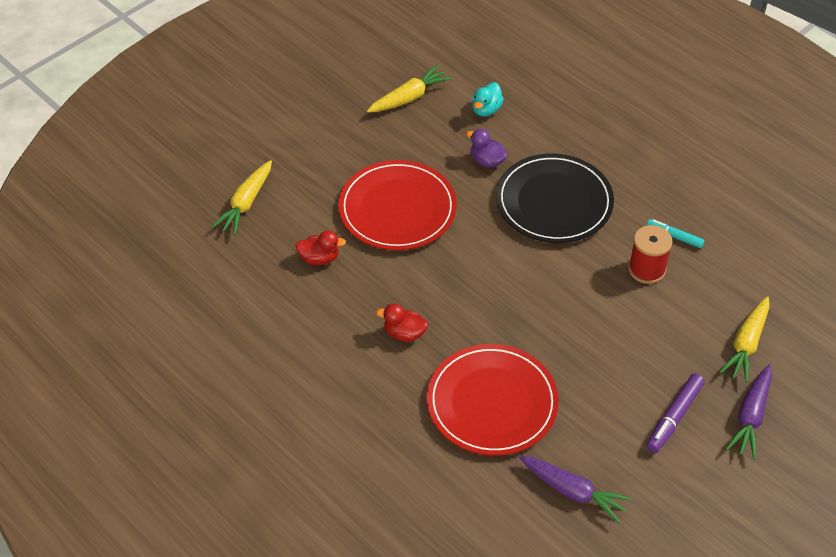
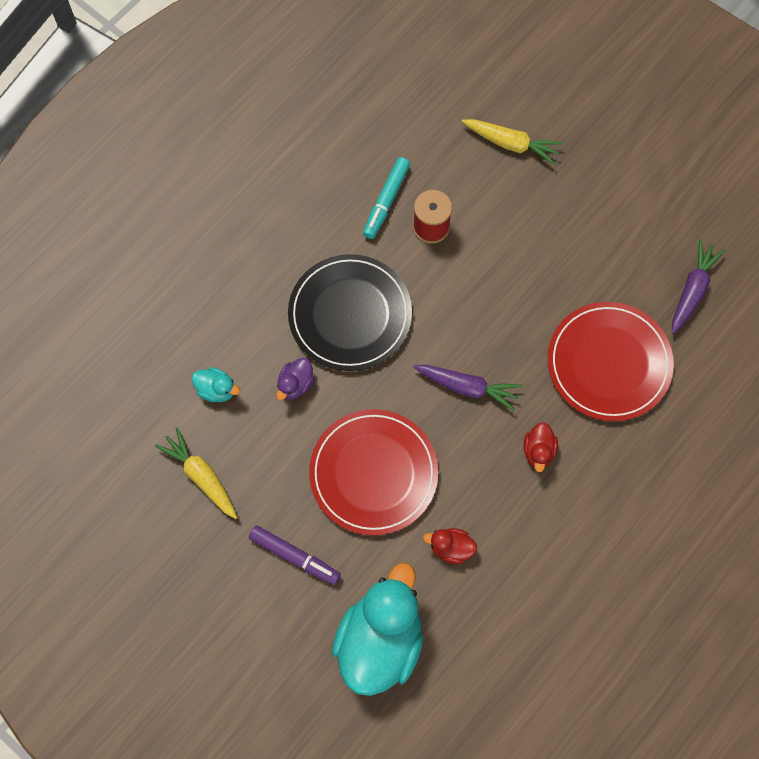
camera: 95 degrees left, 20 degrees up
(246, 203) = (380, 641): yellow carrot -> turquoise duck
(319, 258) = (451, 548): red duck -> red duck turned 75 degrees counterclockwise
(674, 236) = (386, 201): turquoise marker -> turquoise marker, size x1.54
(674, 417) = (601, 206): purple marker -> purple marker (295, 557)
(751, 416) = (590, 144): purple carrot -> purple carrot (467, 387)

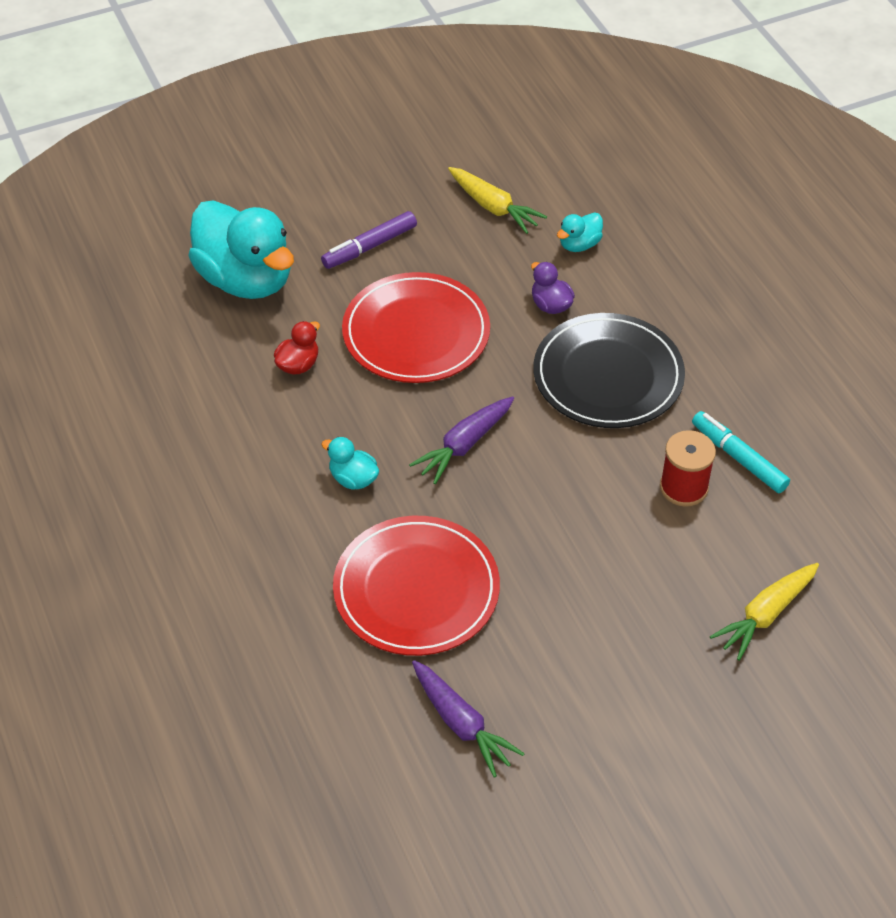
camera: 115 degrees right, 20 degrees down
(201, 476) = (493, 207): yellow carrot -> yellow carrot turned 60 degrees clockwise
(538, 451) = (353, 478): red duck -> turquoise duck

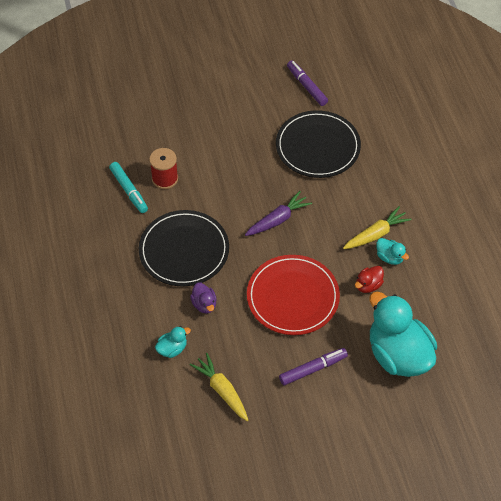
camera: 170 degrees left, 5 degrees up
(353, 478) = (343, 209): turquoise duck -> turquoise duck (390, 257)
(416, 589) = (317, 147): red plate -> black plate
(461, 723) = (306, 86): purple carrot -> purple marker
(765, 614) = (149, 112): yellow carrot -> yellow carrot (376, 234)

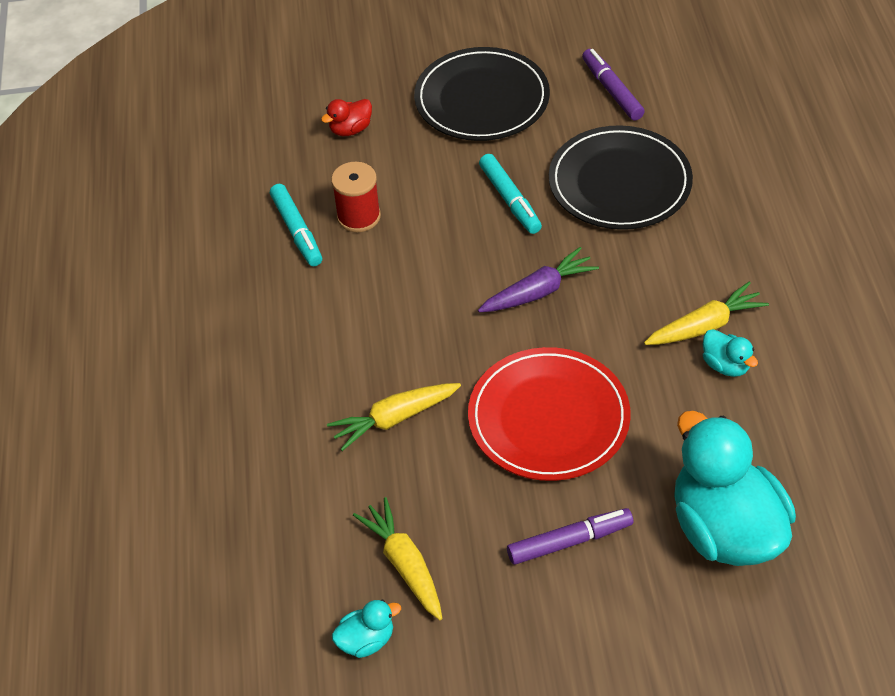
camera: 10 degrees right, 5 degrees down
(172, 349) = (329, 487): turquoise duck -> turquoise duck (366, 640)
(184, 250) = (373, 330): black plate -> black plate (482, 99)
(204, 304) = (394, 419): purple duck -> yellow carrot
(254, 162) = (510, 200): none -> turquoise marker
(368, 285) = (683, 408): red duck -> red duck (350, 129)

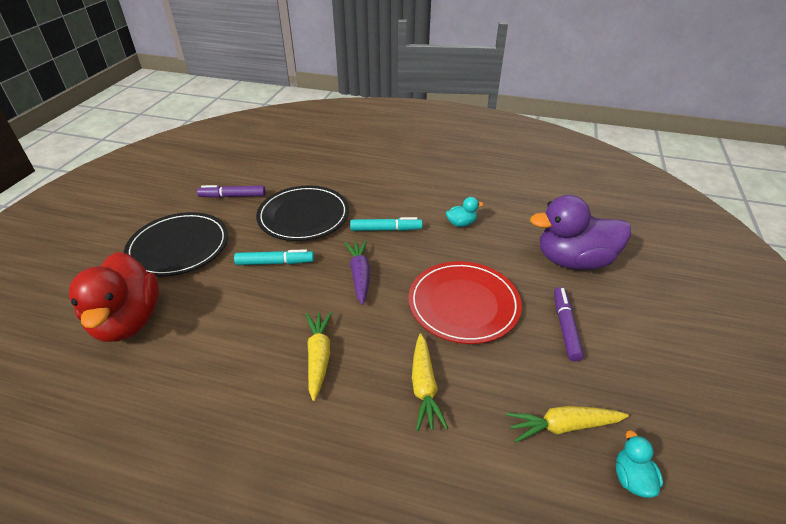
camera: 70 degrees left, 10 degrees down
(297, 231) = (194, 389): turquoise marker -> turquoise marker (386, 229)
(350, 129) = (128, 321): red duck -> red duck, size x2.35
(358, 216) = (217, 344): red spool -> none
(705, 326) = (430, 221): yellow carrot -> yellow carrot (319, 357)
(725, 529) = (573, 260): turquoise duck -> purple duck

